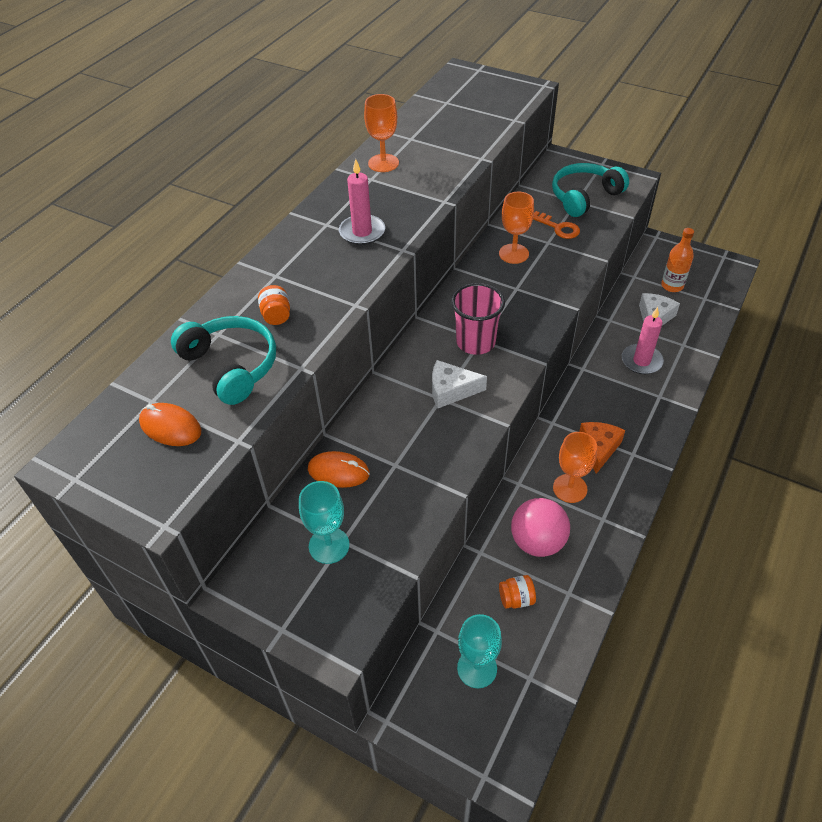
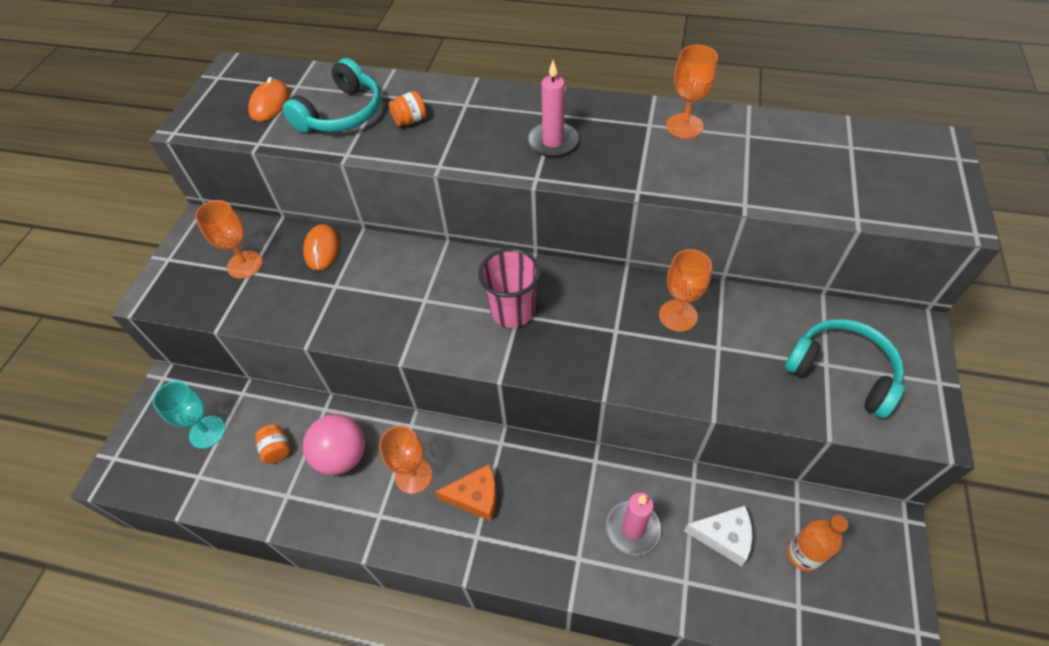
camera: 75 degrees right, 5 degrees up
(329, 545) = (245, 264): turquoise goblet -> orange goblet
(451, 390) = (437, 306): white cheese -> none
(558, 228) = (754, 353): orange key -> none

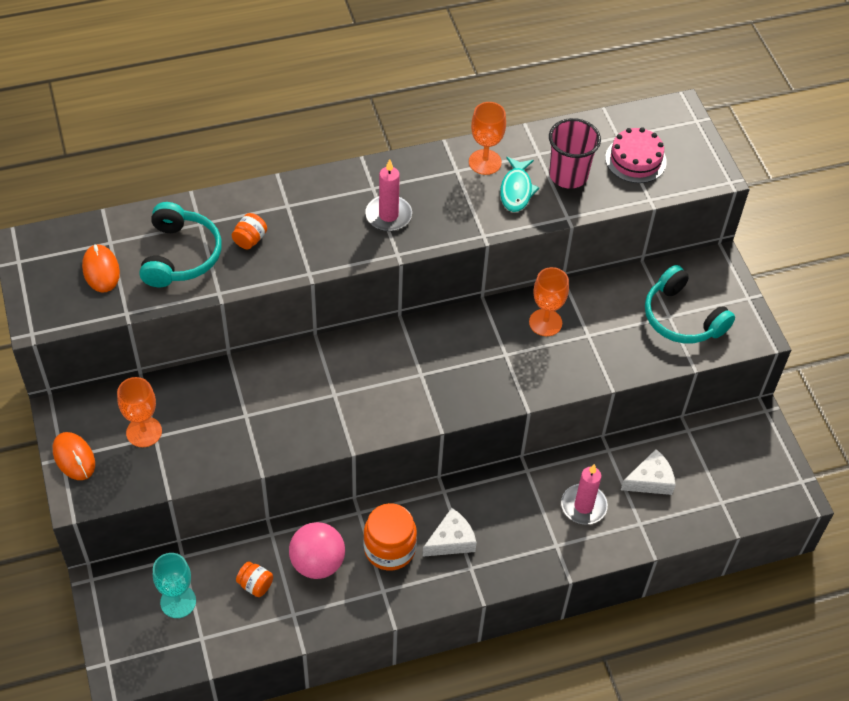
camera: 35 degrees left, 0 degrees up
(322, 249) = (206, 388): orange mouse -> orange mouse (74, 457)
(413, 475) = (389, 549): orange goblet -> orange jar
(475, 497) = (451, 540): orange cheese -> white cheese
(512, 311) = (414, 373): pink cup -> pink cup (568, 175)
(702, 161) = (516, 190): none -> turquoise fish
(803, 555) = (709, 467): orange bottle -> none
(842, 372) = (682, 318): turquoise headphones -> turquoise headphones turned 135 degrees counterclockwise
(860, 174) = (635, 160): none -> pink cake

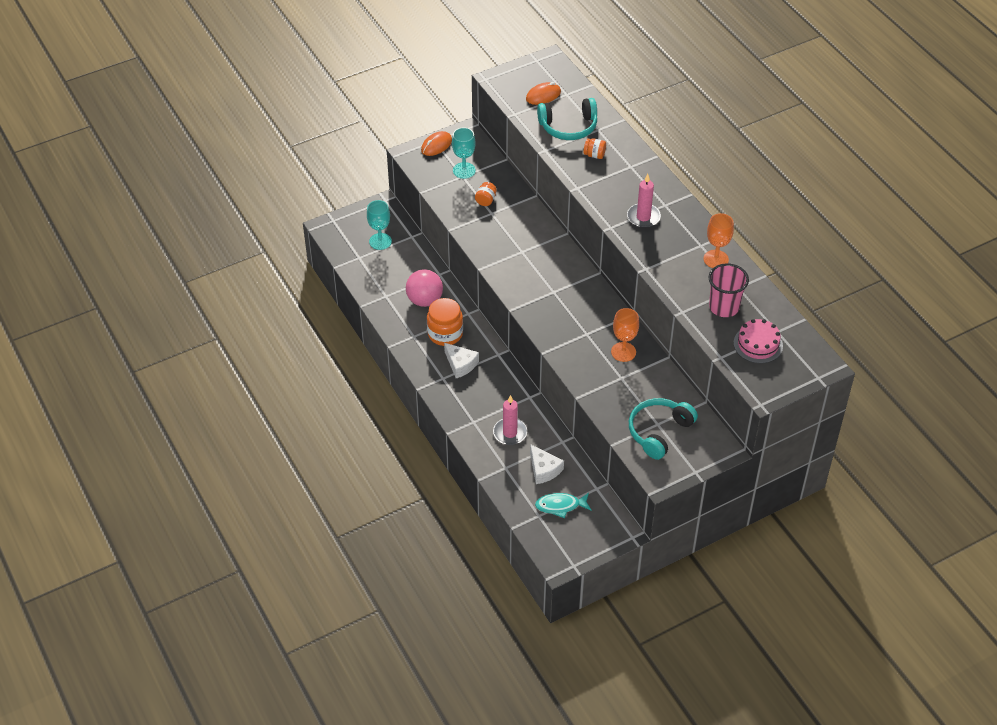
camera: 80 degrees right, 5 degrees down
(144, 432) = (464, 170): orange goblet -> turquoise goblet
(255, 585) = (401, 274): orange jar -> orange jar (486, 200)
(516, 190) = (696, 280): turquoise fish -> turquoise fish (560, 506)

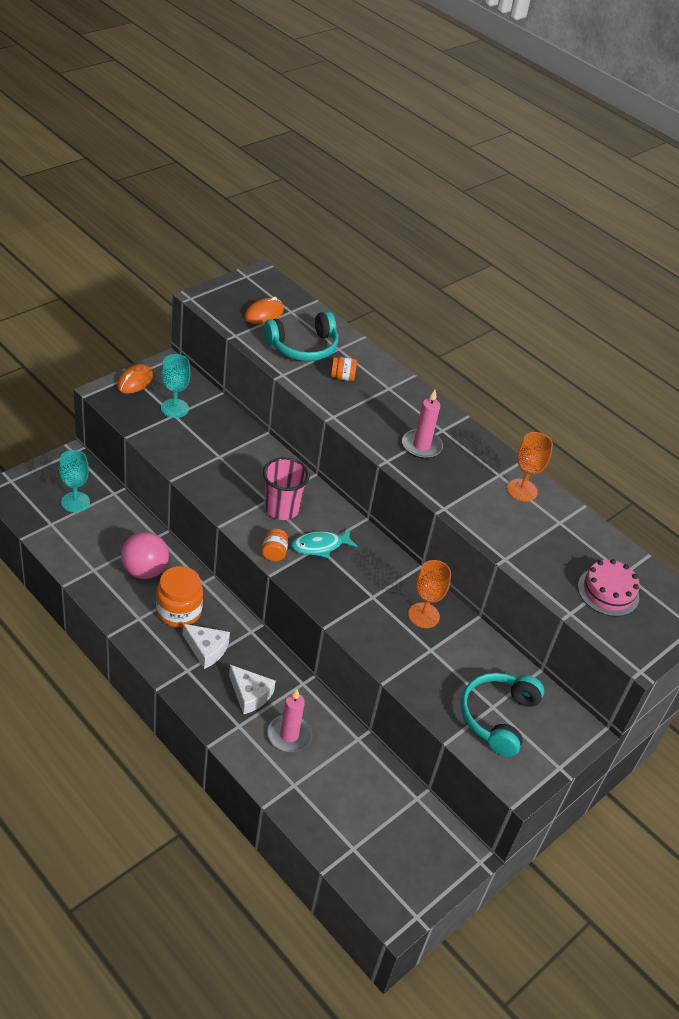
camera: 20 degrees left, 5 degrees down
(486, 200) = (209, 441): orange jar -> orange jar (274, 553)
(544, 469) = (344, 781): white cheese -> white cheese (250, 694)
(560, 506) = (378, 830): turquoise fish -> turquoise fish (320, 546)
(724, 307) = (552, 548): pink cup -> pink cup (281, 509)

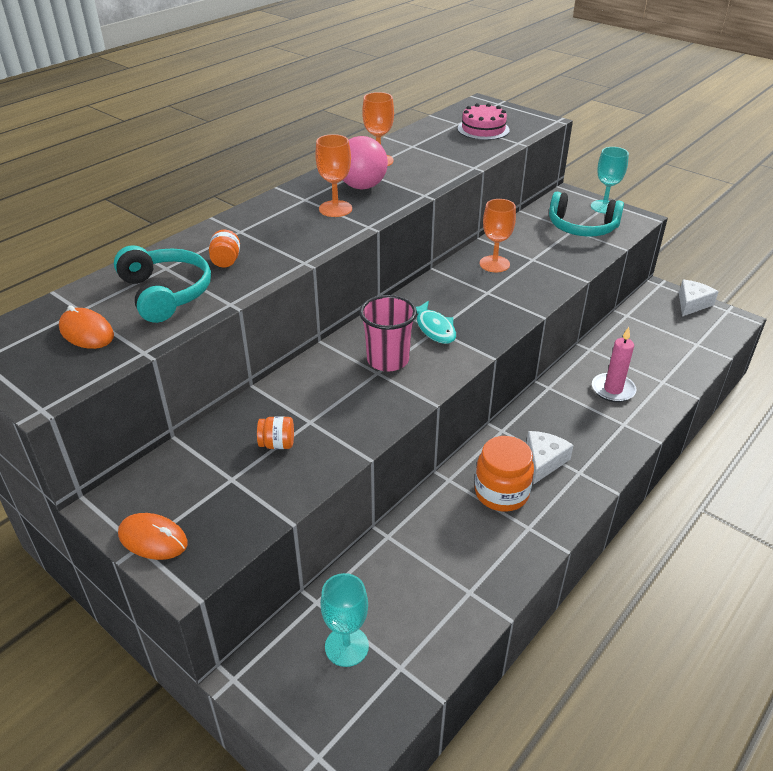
camera: 90 degrees left, 5 degrees down
(145, 571) = (451, 537): pink ball -> pink ball (362, 186)
(174, 408) = (216, 480): turquoise goblet -> turquoise goblet (604, 207)
(250, 694) = (583, 421): white cheese -> white cheese (692, 303)
(274, 553) = (460, 358): orange jar -> orange jar (277, 444)
(421, 446) = (335, 209): pink candle -> orange goblet

